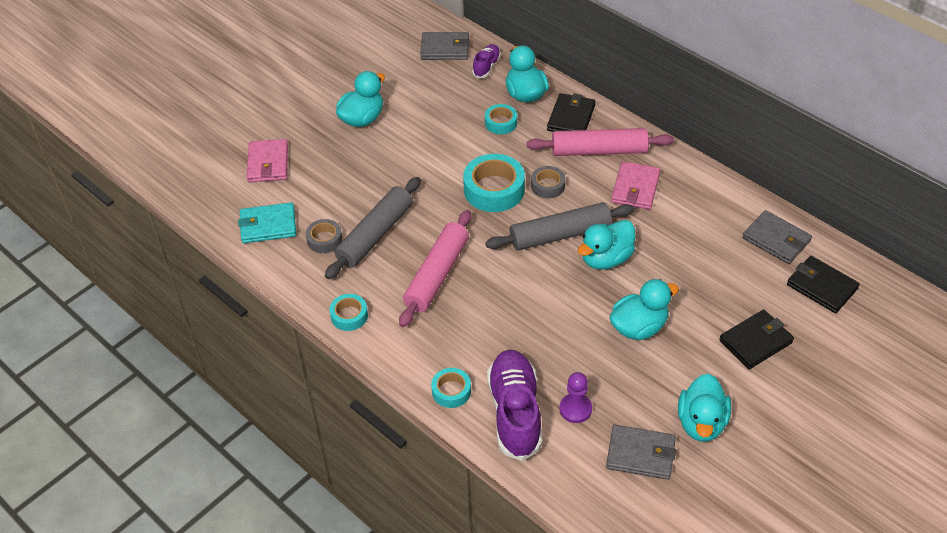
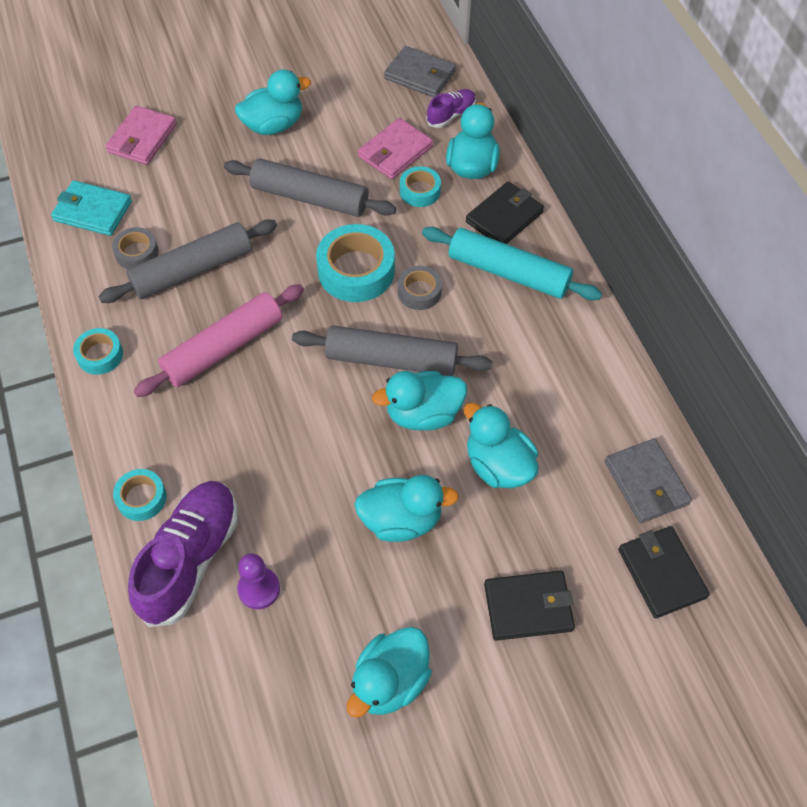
camera: 25 degrees right, 10 degrees up
(425, 156) = (310, 198): none -> grey rolling pin
(599, 151) = (508, 272): pink rolling pin -> turquoise rolling pin
(635, 188) = (519, 338): pink wallet -> pink wallet (395, 152)
(641, 454) = (292, 685): grey wallet -> none
(677, 268) = (498, 465): none -> turquoise duck

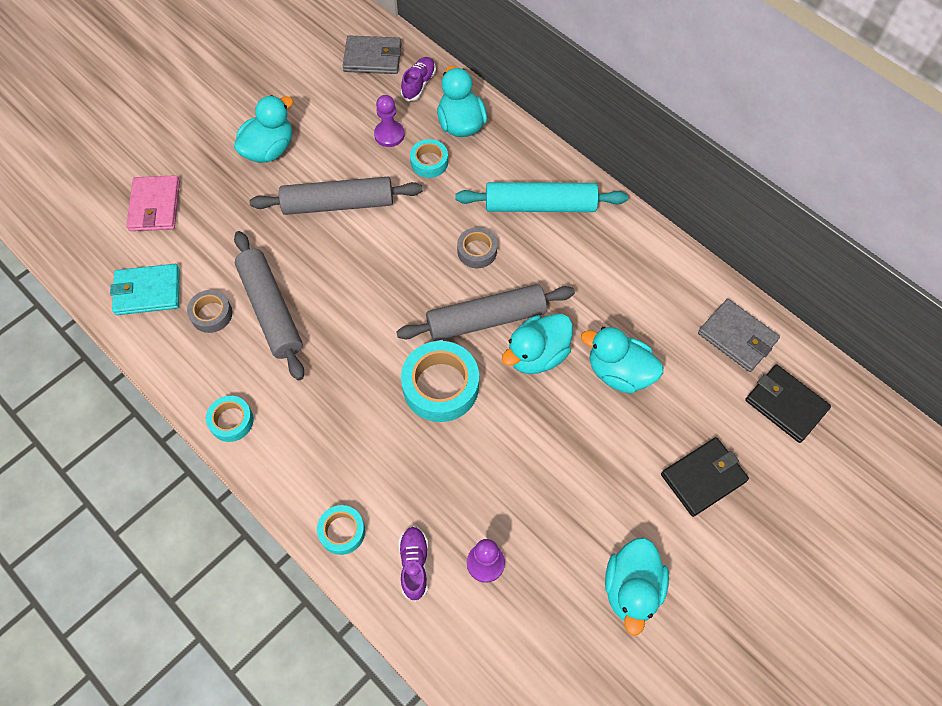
camera: 25 degrees left, 5 degrees up
(190, 559) = (414, 564): purple shoe -> purple shoe, size x0.50
(192, 270) = (271, 310): grey rolling pin -> grey rolling pin turned 60 degrees counterclockwise
(224, 348) = (338, 368): pink rolling pin -> none
(356, 270) = (414, 253): turquoise tape -> turquoise tape (440, 386)
(395, 152) = (389, 135): pink wallet -> purple pawn
(401, 520) = (568, 452): turquoise duck -> none
(504, 217) = (511, 158): black wallet -> none

